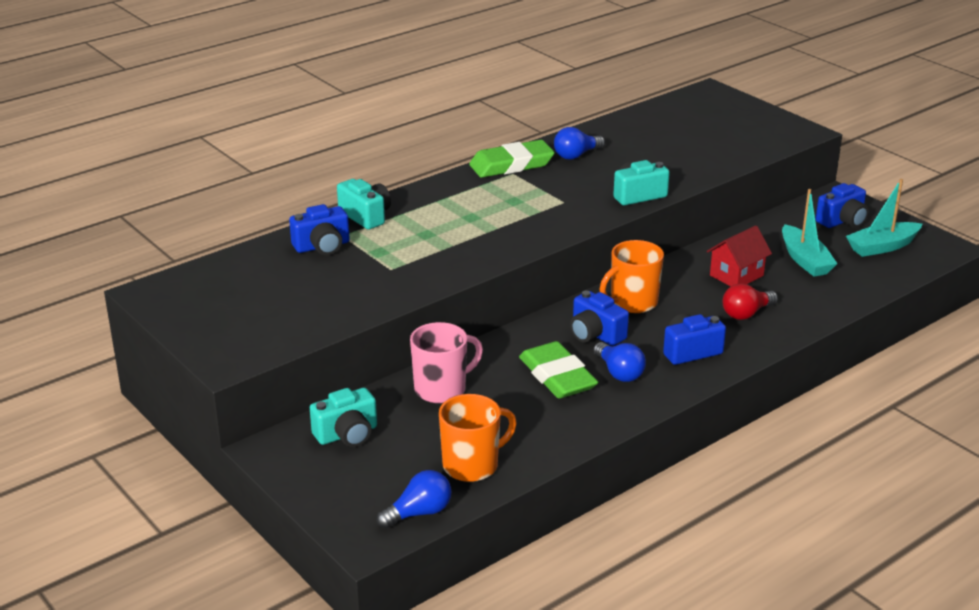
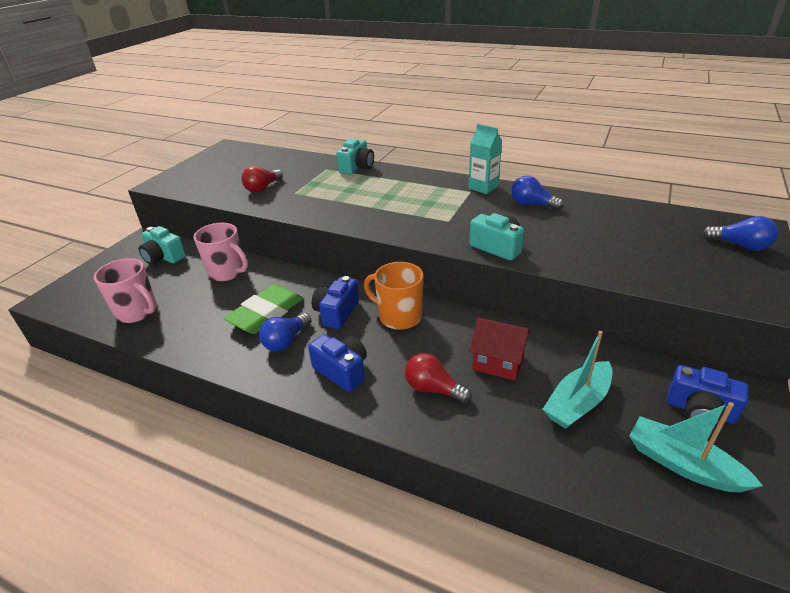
camera: 65 degrees right, 5 degrees up
(322, 246) = (307, 168): blue camera -> none
(349, 287) = (263, 188): none -> red light bulb
(419, 513) = (79, 308): blue light bulb -> blue light bulb (740, 245)
(472, 465) = (137, 312): orange mug -> pink mug
(511, 165) = (483, 187): green eraser -> turquoise carton

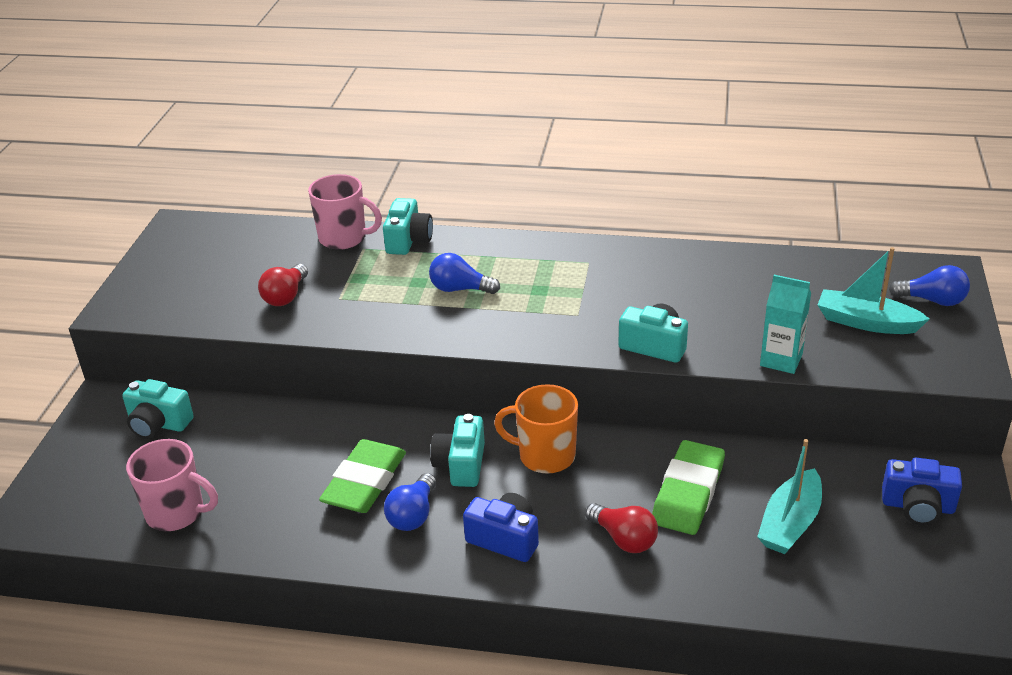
camera: 15 degrees left, 0 degrees up
(227, 272) = (273, 432): pink mug -> pink mug (344, 238)
(336, 313) = (461, 465): blue camera -> turquoise camera
(433, 389) = (624, 539): red light bulb -> red light bulb turned 150 degrees counterclockwise
(483, 187) = (603, 253): turquoise carton -> turquoise carton (781, 360)
(498, 362) = (688, 493): red house -> green eraser
(532, 205) = (676, 273): blue light bulb -> blue light bulb (460, 289)
(683, 464) = (909, 566): turquoise boat -> turquoise boat (866, 322)

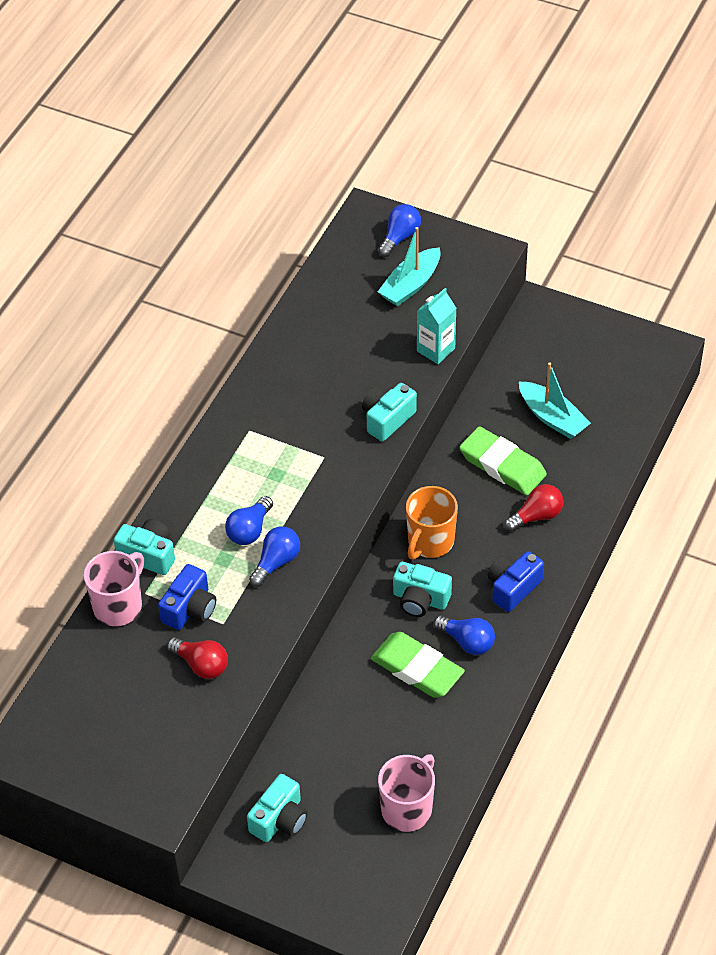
camera: 75 degrees left, 15 degrees up
(425, 313) = (276, 562): none -> blue light bulb
(918, 506) = (560, 344): blue camera -> blue camera (190, 609)

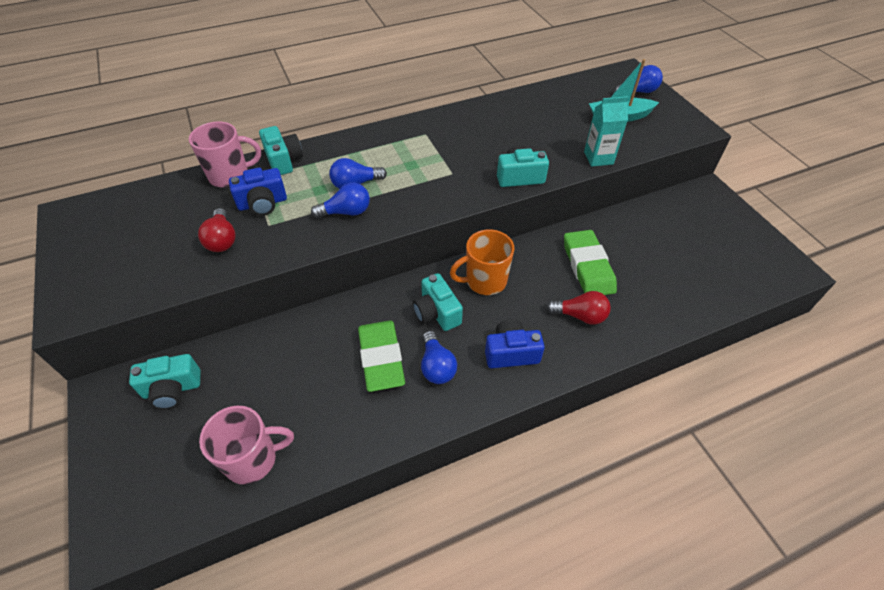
camera: 40 degrees right, 0 degrees up
(552, 417) = (656, 260): turquoise boat -> none

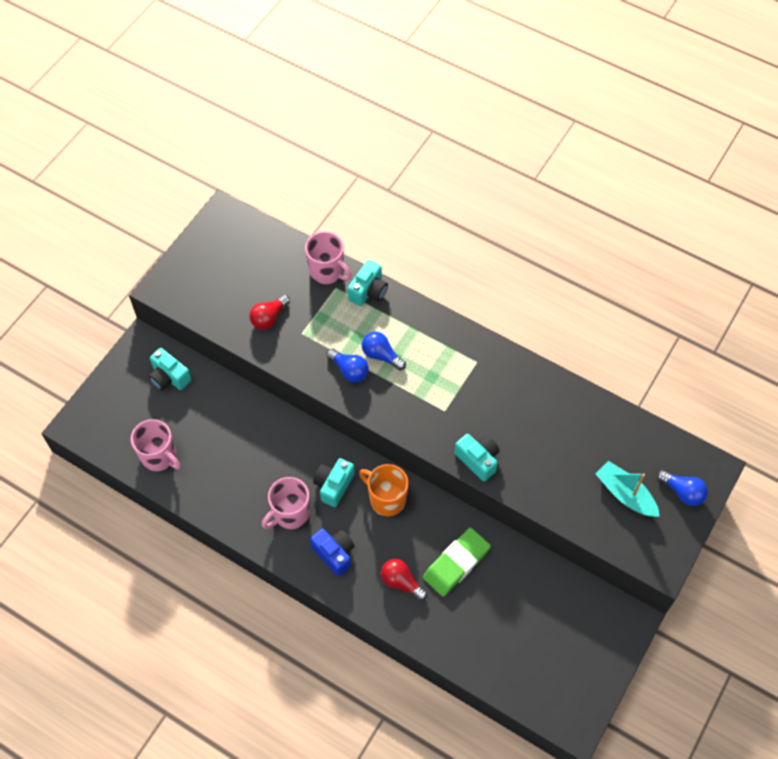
camera: 55 degrees right, 10 degrees up
(262, 203) = (317, 313): blue camera -> none
(381, 358) = (272, 476): green eraser -> none
(436, 366) = (290, 514): blue light bulb -> pink mug
(580, 316) = (401, 582): red light bulb -> red light bulb turned 150 degrees clockwise
(598, 158) = (550, 505): turquoise carton -> none

